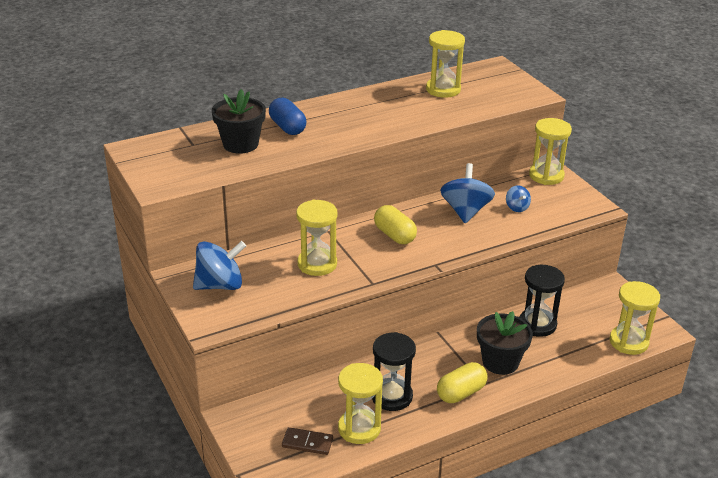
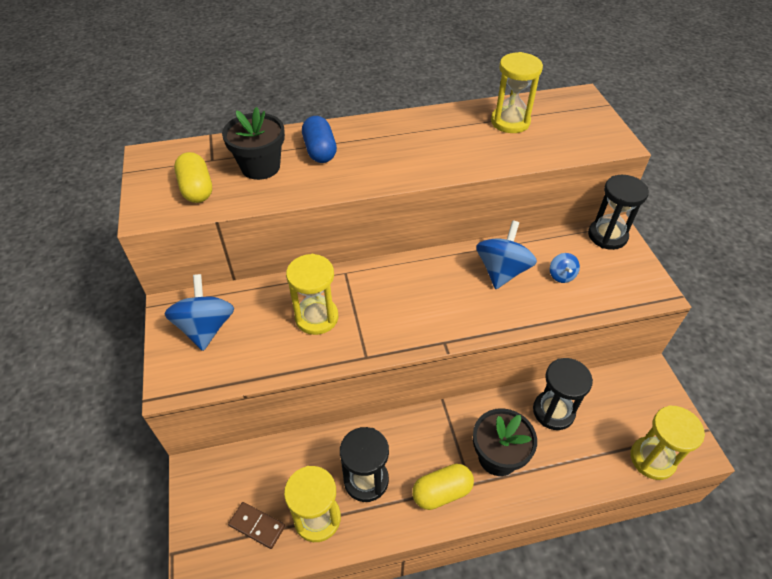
camera: 15 degrees right, 15 degrees up
(220, 285) = (206, 328): blue spinning top -> blue spinning top turned 90 degrees counterclockwise
(394, 235) = (413, 292): yellow capsule -> yellow capsule (197, 189)
(546, 176) = (607, 236): yellow hourglass -> black hourglass

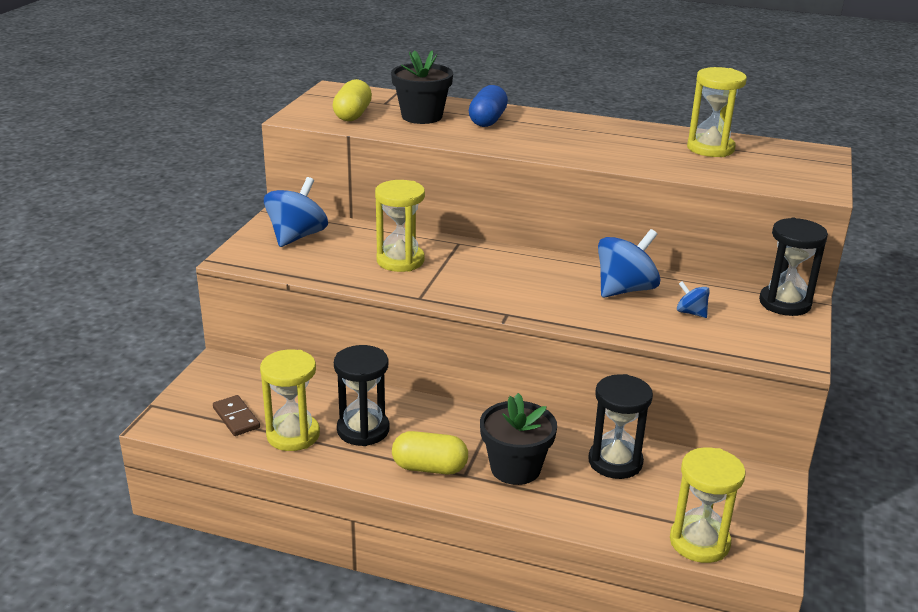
camera: 30 degrees right, 20 degrees down
(561, 275) = (691, 313): blue spinning top -> blue spinning top turned 105 degrees clockwise

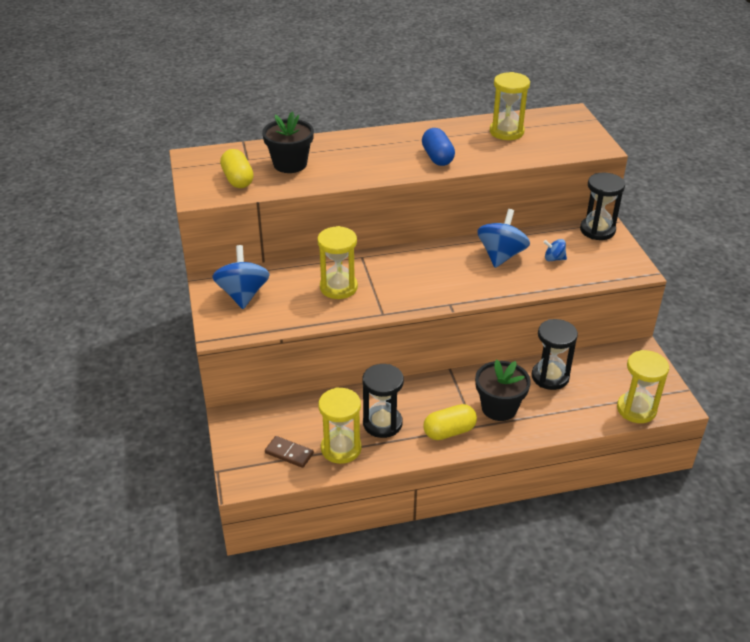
camera: 30 degrees left, 10 degrees up
(487, 120) = (340, 153): blue capsule -> blue capsule (437, 157)

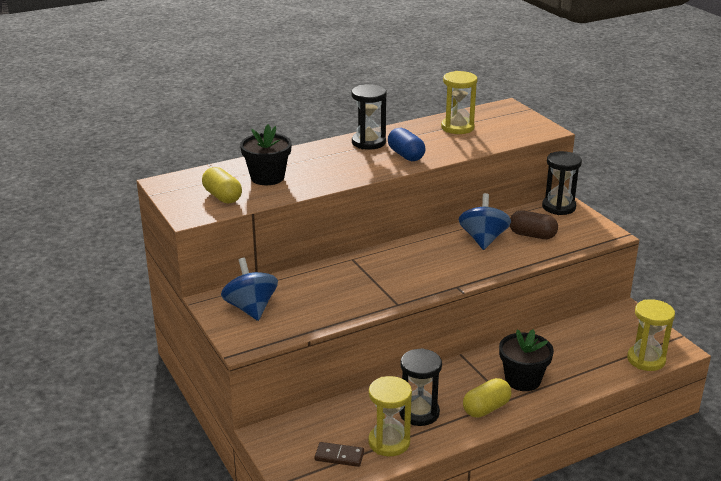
camera: 15 degrees left, 10 degrees down
(338, 287) = (343, 288): yellow hourglass -> none
(550, 377) = (556, 345): black hourglass -> black hourglass (368, 142)
(554, 259) = (532, 235): blue spinning top -> brown capsule

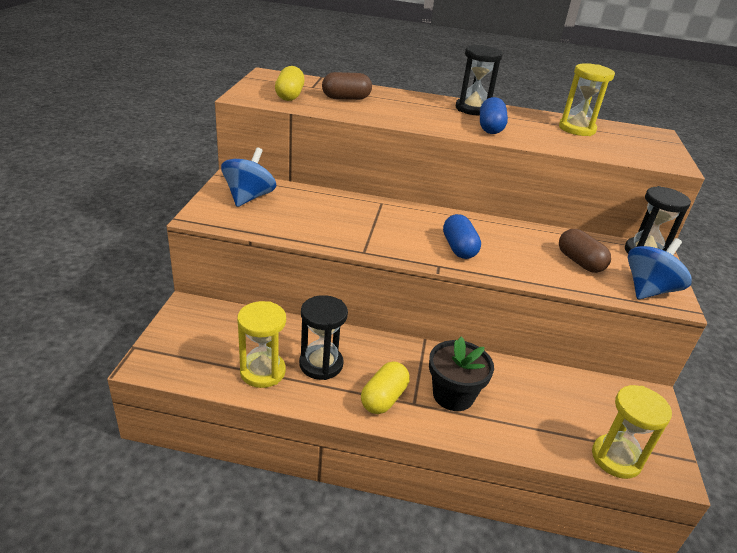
camera: 35 degrees right, 5 degrees up
(267, 177) = (346, 98): black flower pot -> brown capsule
(339, 456) = (211, 357): brown domino -> none
(451, 266) = (459, 248): none -> blue capsule
(483, 239) = (523, 242): blue spinning top -> blue spinning top (648, 290)
(486, 408) = (384, 398): yellow capsule -> yellow capsule turned 60 degrees counterclockwise

